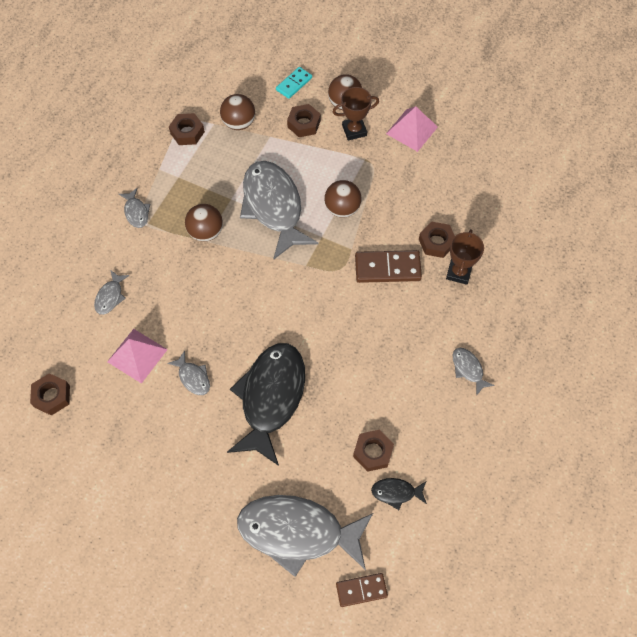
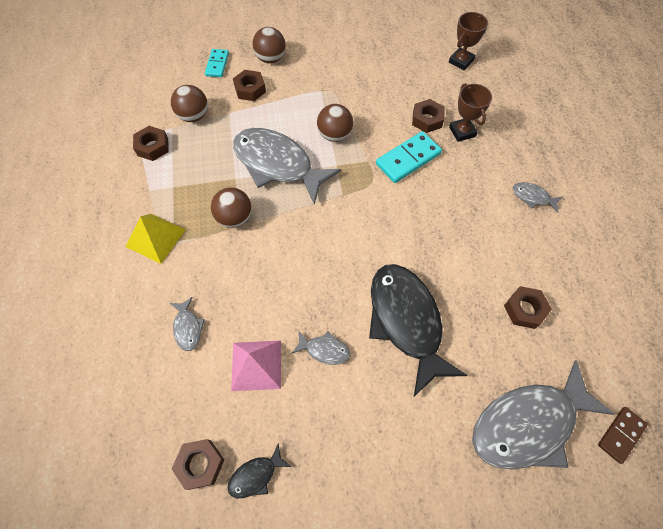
camera: 35 degrees left, 0 degrees up
(136, 212) = (156, 238): grey fish -> yellow pyramid
(354, 130) = (295, 74): brown trophy -> brown trophy (461, 61)
(387, 268) = (408, 159): brown domino -> turquoise domino
(396, 492) = (571, 330): black fish -> black fish (256, 475)
(412, 130) = (338, 51): pink pyramid -> none

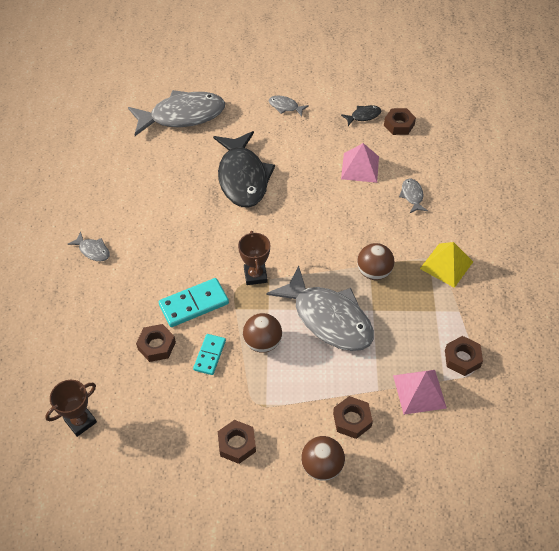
camera: 170 degrees left, 10 degrees down
(194, 116) = (419, 391): brown ball -> pink pyramid
(217, 64) = (393, 467): turquoise domino -> turquoise domino (209, 355)
(324, 350) = (308, 169): grey fish -> grey fish (285, 107)
(462, 132) = (125, 325): brown trophy -> brown trophy (255, 275)
(524, 309) = (150, 172): brown nut -> brown nut (237, 444)
(621, 435) = (127, 104): brown domino -> none

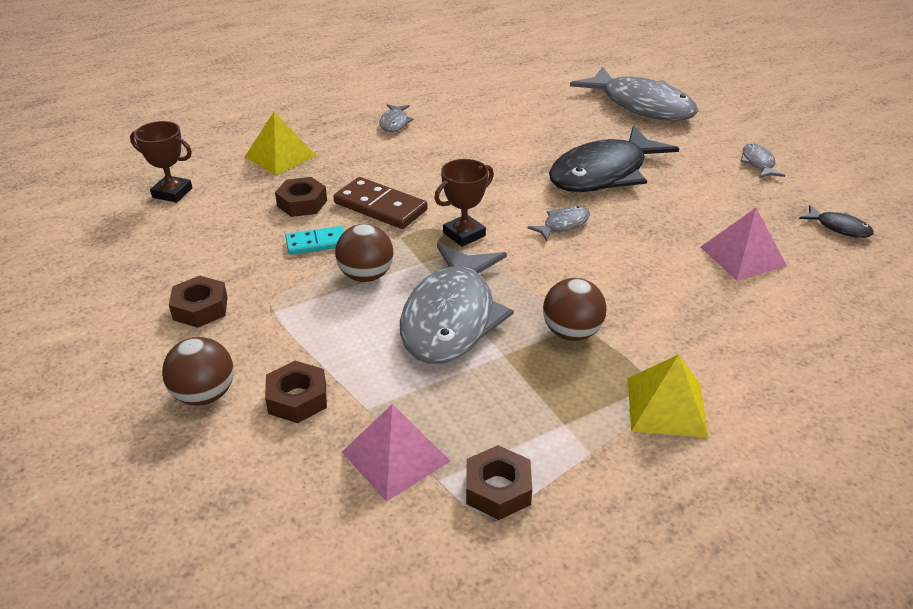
camera: 60 degrees right, 15 degrees down
(83, 336) = (280, 156): none -> yellow pyramid
(194, 304) = (380, 206): turquoise domino -> brown domino
(399, 125) = (873, 264): brown nut -> none
(412, 196) = (756, 323): grey fish -> grey fish (563, 224)

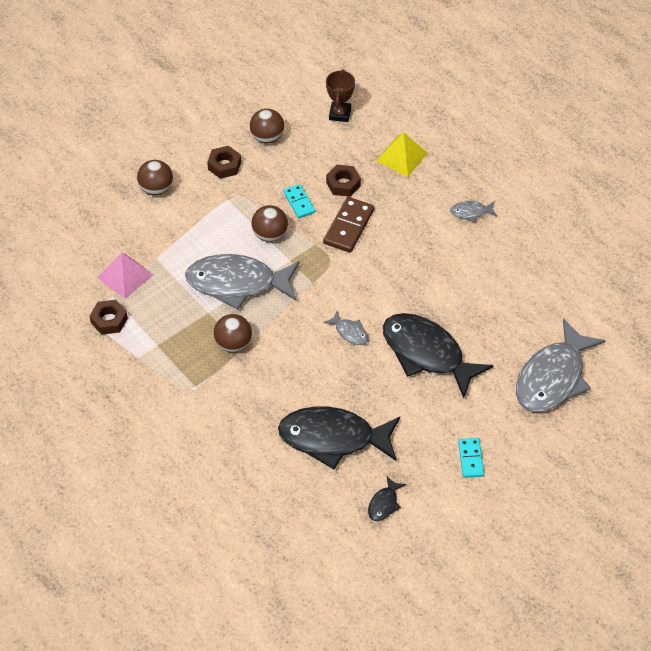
camera: 80 degrees right, 15 degrees up
(171, 259) = (267, 137): none -> brown ball
(297, 398) = (159, 227): brown nut -> none
(464, 234) = (325, 278): brown trophy -> none
(666, 406) = (177, 391): yellow pyramid -> none
(743, 256) = (333, 438): pink pyramid -> black fish
(758, 163) = (471, 459): grey fish -> turquoise domino

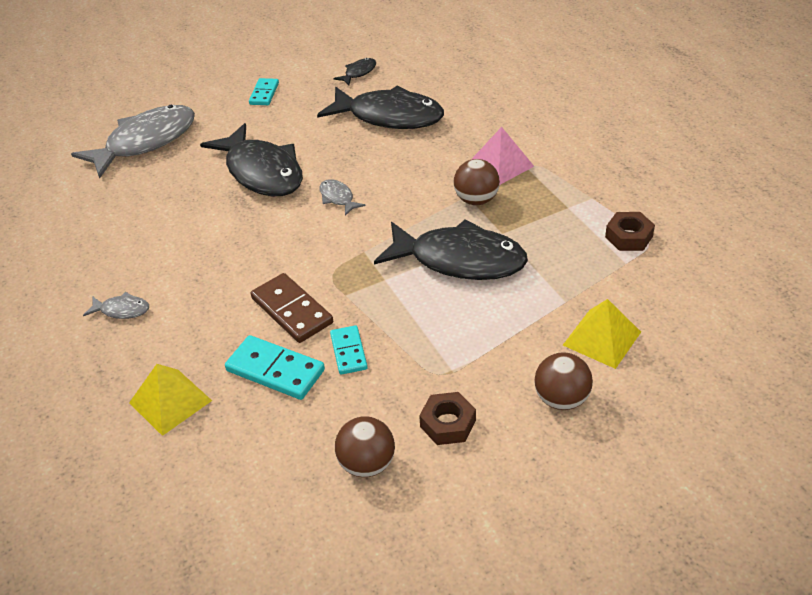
camera: 165 degrees left, 10 degrees down
(125, 276) = (609, 284): pink pyramid -> pink pyramid (500, 164)
(131, 233) = (601, 338): none -> yellow pyramid
(237, 283) = (459, 260): grey fish -> black fish
(270, 234) = (402, 313): brown ball -> none
(340, 114) = (231, 492): brown trophy -> none
(343, 184) = (275, 370): brown nut -> turquoise domino
(349, 227) = (292, 311): brown domino -> brown domino turned 75 degrees counterclockwise

